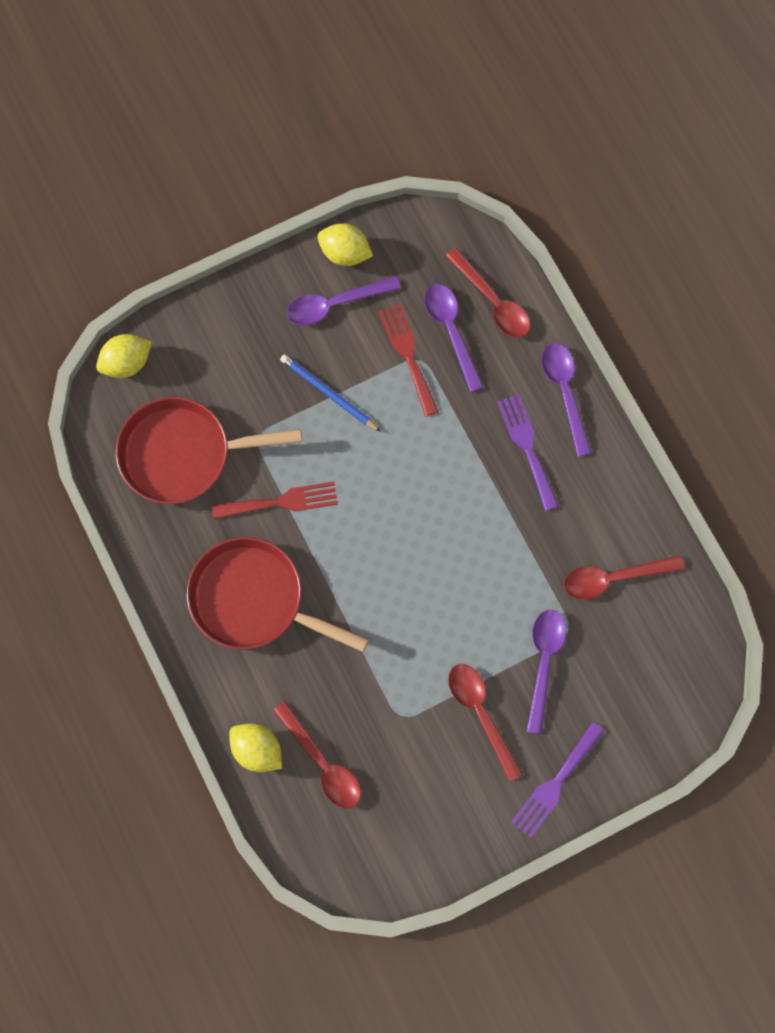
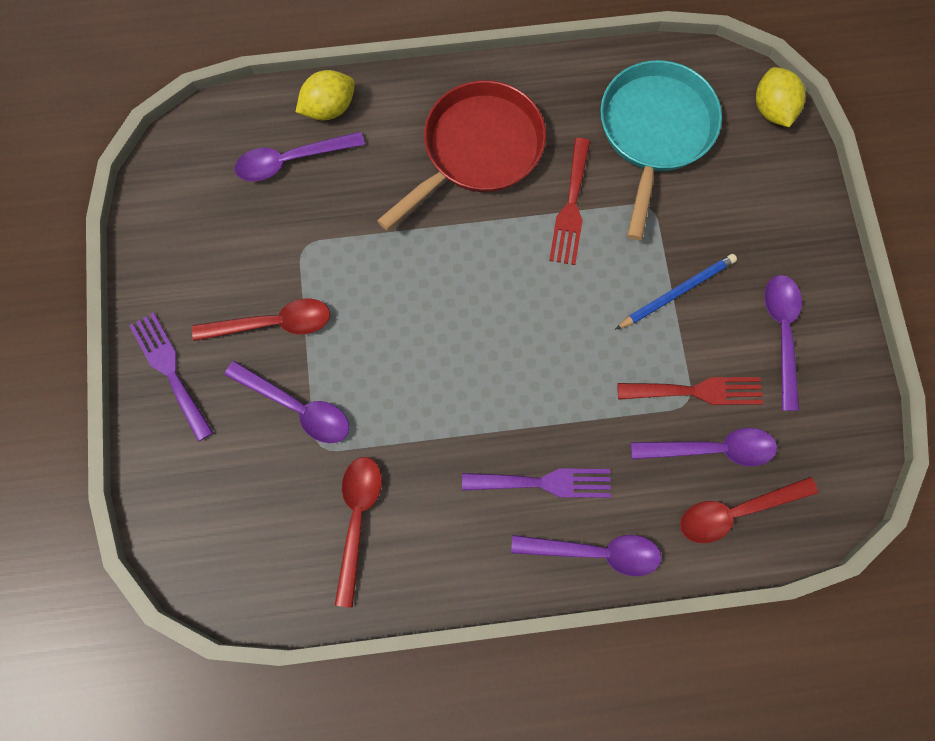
camera: 110 degrees right, 0 degrees up
(183, 454) = (655, 132): red pan -> turquoise pan
(322, 763) = (291, 160): red spoon -> purple spoon
(345, 253) = (843, 365): yellow lemon -> none

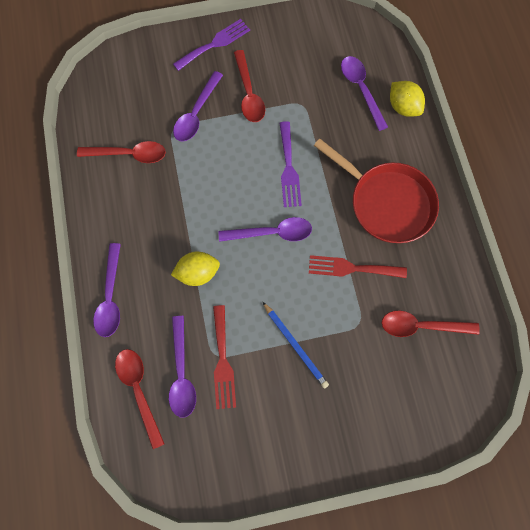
camera: 85 degrees right, 0 degrees up
(544, 483) = (155, 262): purple fork -> purple fork (288, 168)
(655, 132) = (421, 325): turquoise pan -> red spoon
(772, 109) = (457, 417): yellow lemon -> yellow lemon (198, 272)
(782, 334) = (270, 424): purple spoon -> purple spoon (272, 233)

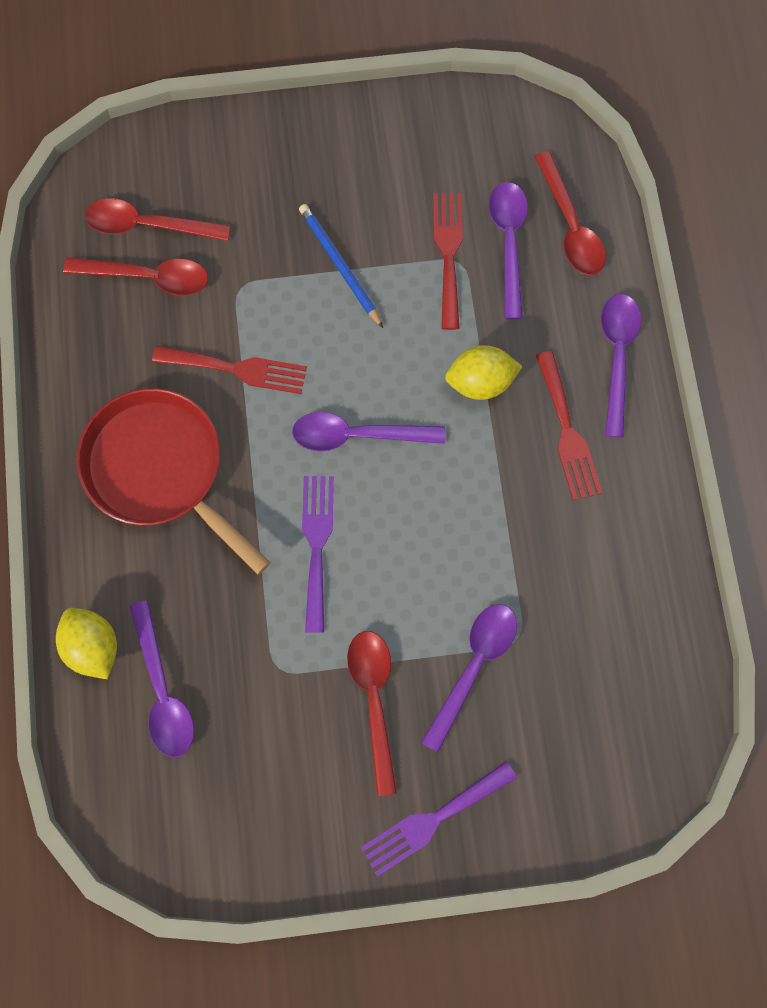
camera: 175 degrees left, 0 degrees up
(129, 154) = (596, 595): red spoon -> red spoon (148, 225)
(143, 245) = (567, 432): none -> red fork

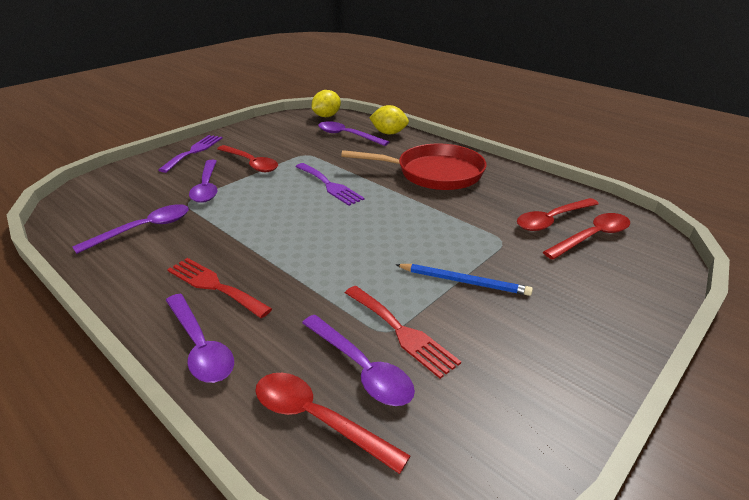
camera: 140 degrees right, 40 degrees down
(237, 369) = (452, 214): red fork -> none
(357, 435) = (354, 223): purple spoon -> purple spoon (144, 229)
(480, 382) = (301, 278): yellow lemon -> yellow lemon (326, 116)

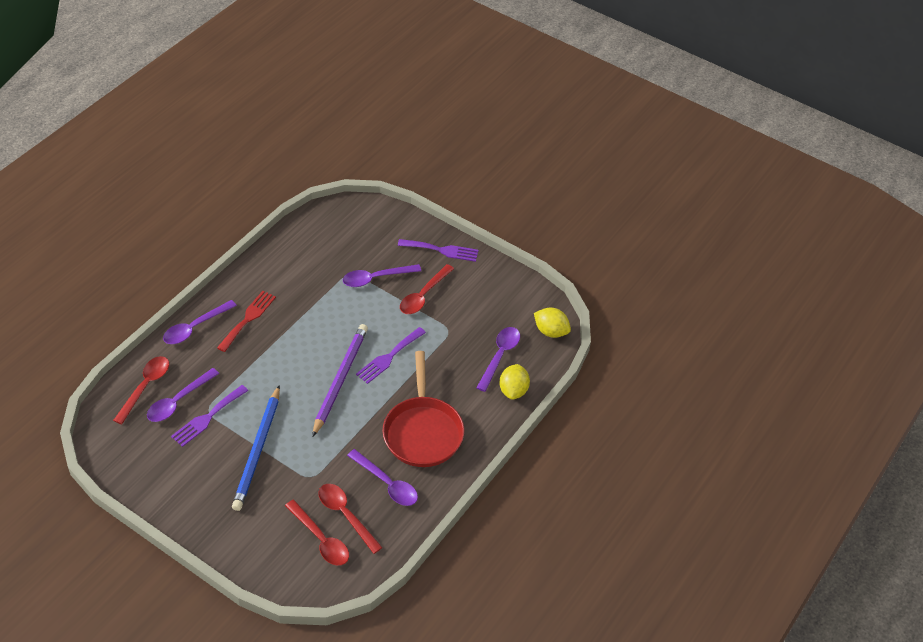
camera: 80 degrees right, 15 degrees up
(144, 229) = (310, 262): purple spoon -> purple spoon (387, 483)
(354, 216) = (340, 380): none -> purple pencil
(401, 332) = (207, 417): red fork -> purple fork
(463, 281) = (258, 450): blue pencil -> blue pencil, size x1.59

